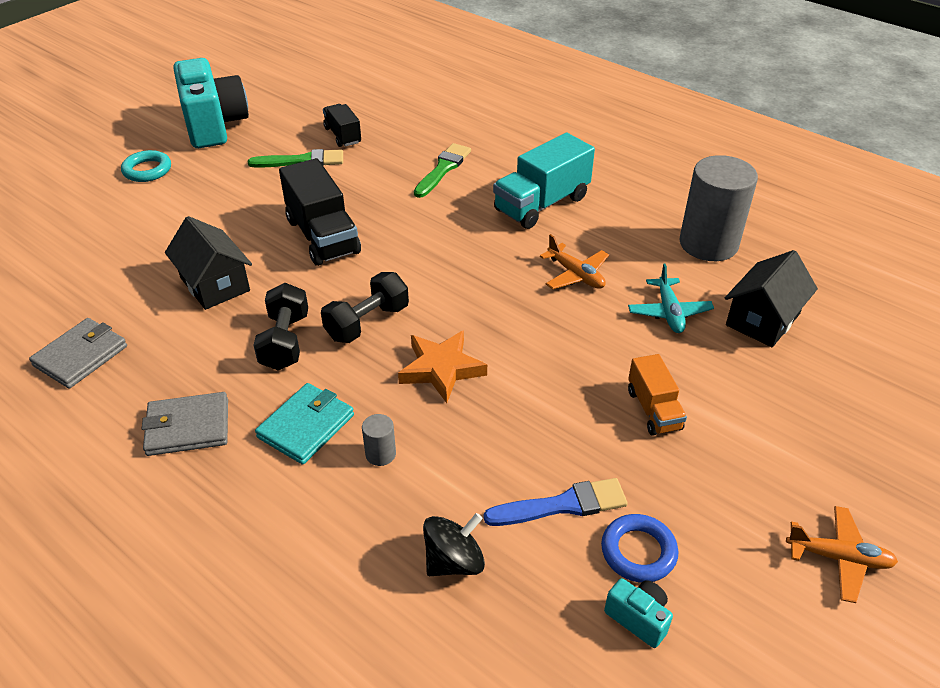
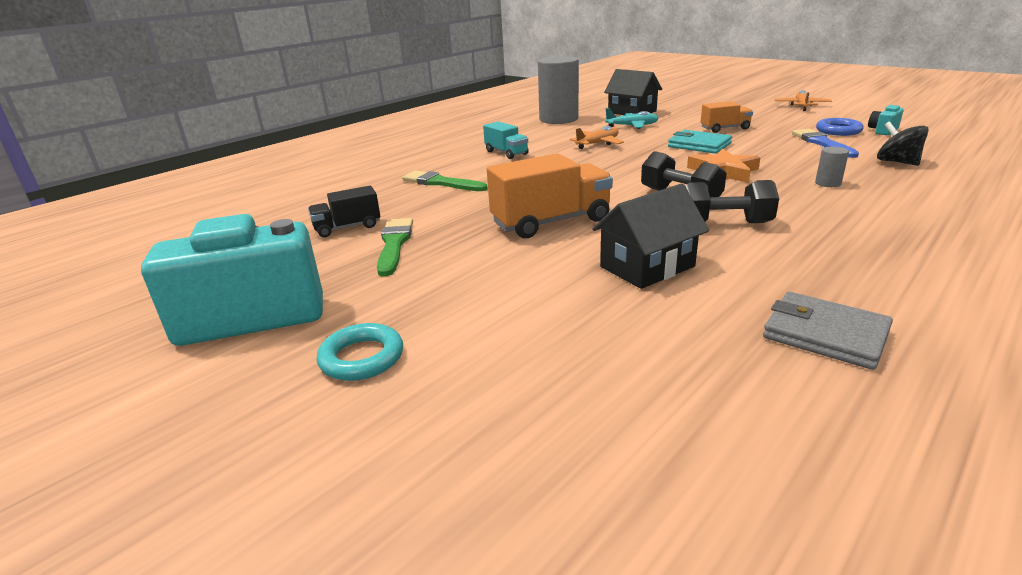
camera: 85 degrees left, 15 degrees down
(188, 427) = (874, 252): grey wallet -> none
(306, 426) = (823, 207): turquoise wallet -> turquoise wallet (699, 145)
(322, 236) = (551, 222): black truck -> orange truck
(541, 204) = (506, 153): turquoise truck -> turquoise truck, size x0.58

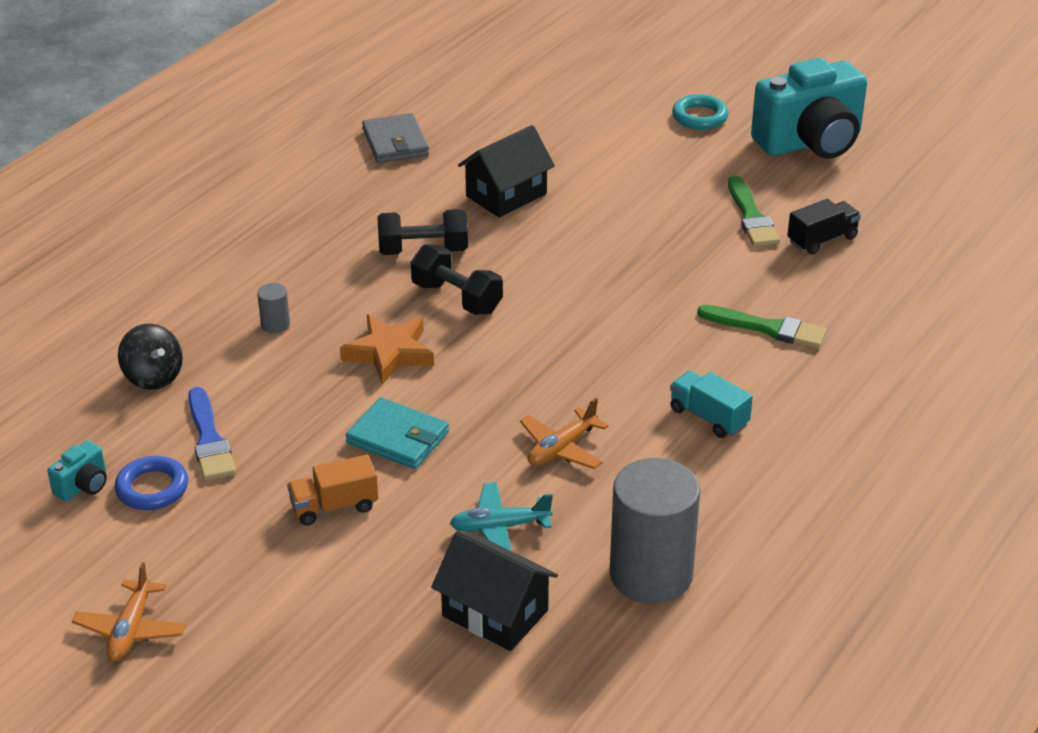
camera: 170 degrees right, 10 degrees up
(551, 222) = (601, 251): orange truck -> none
(825, 334) = (395, 142): grey wallet -> grey wallet turned 45 degrees clockwise

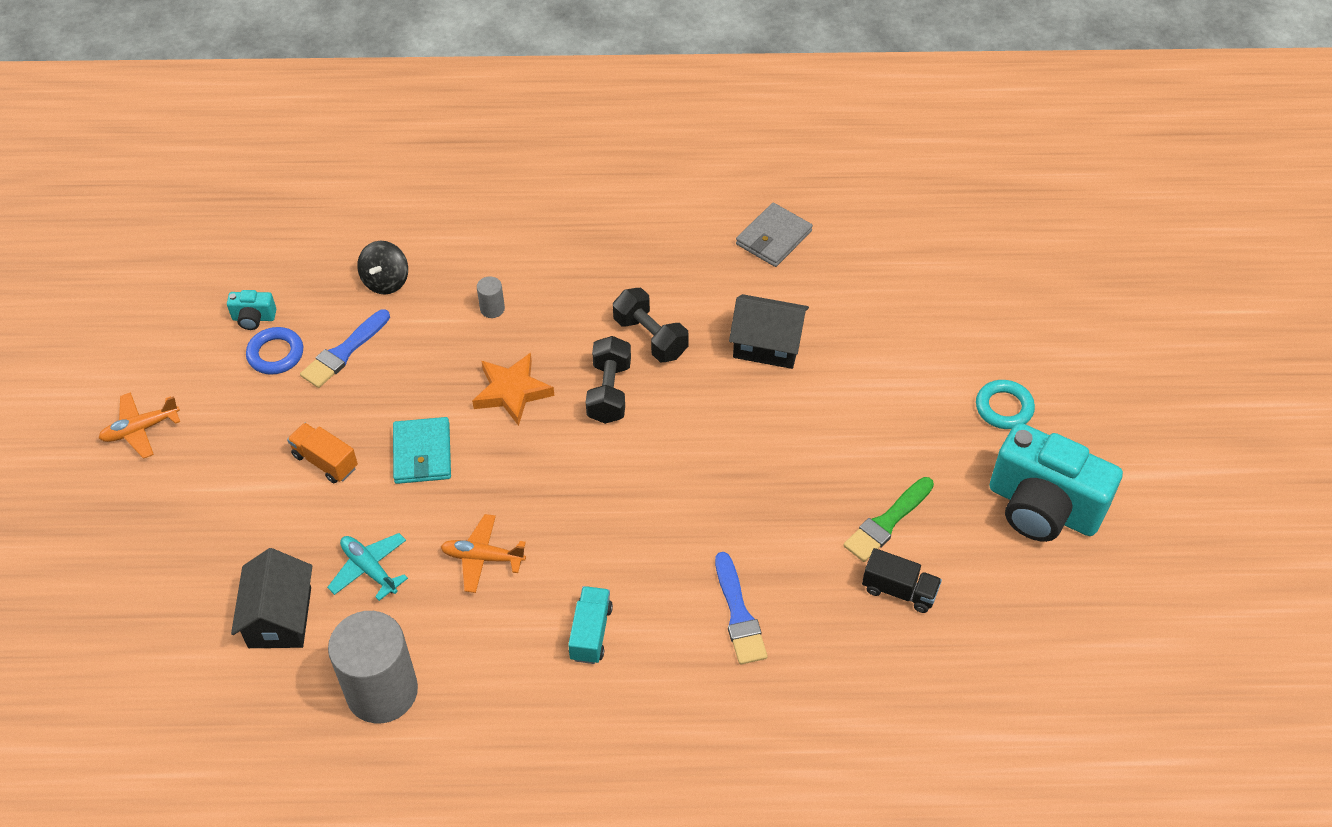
camera: 55 degrees right, 15 degrees up
(768, 328) = (739, 614): green brush -> blue brush

